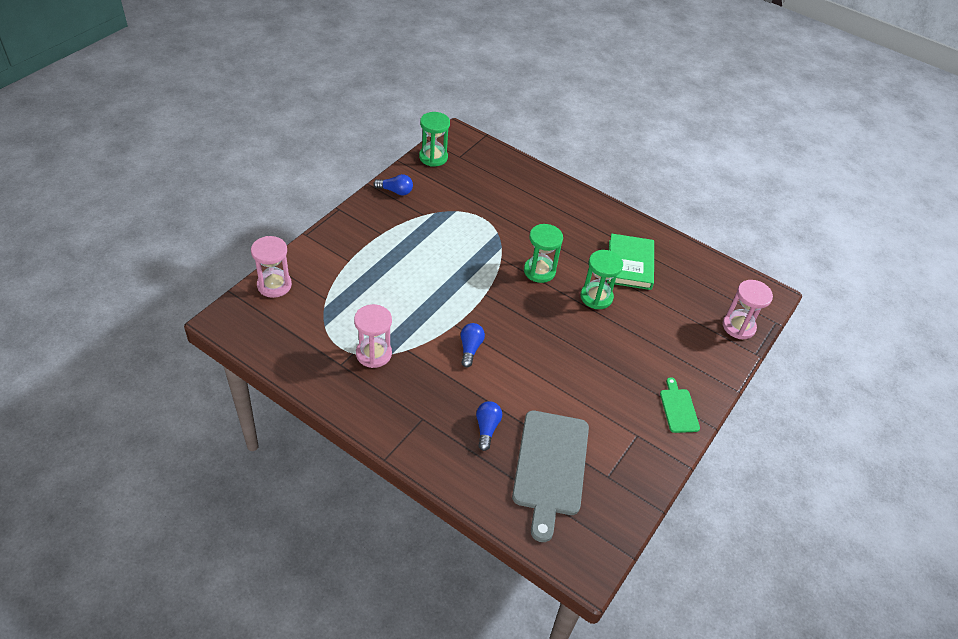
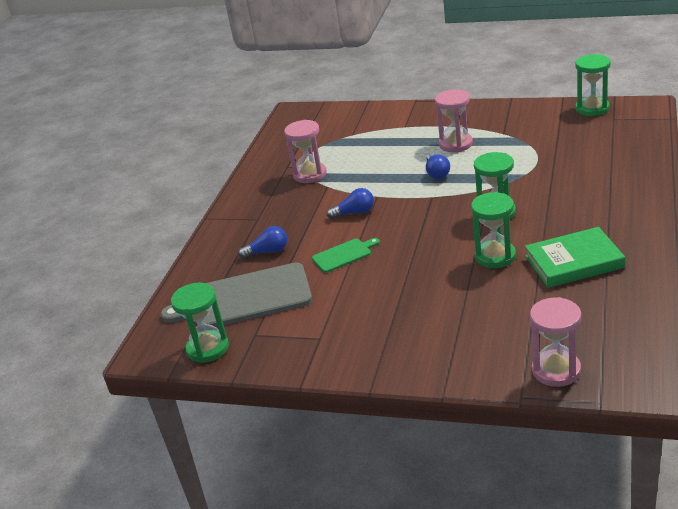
camera: 80 degrees right, 15 degrees down
(274, 285) = (346, 112): pink hourglass -> pink hourglass (455, 144)
(395, 191) = (518, 111): blue light bulb -> blue light bulb (437, 173)
(608, 516) = (208, 348): none -> green hourglass
(678, 408) = (377, 356): green cutting board -> green cutting board (344, 255)

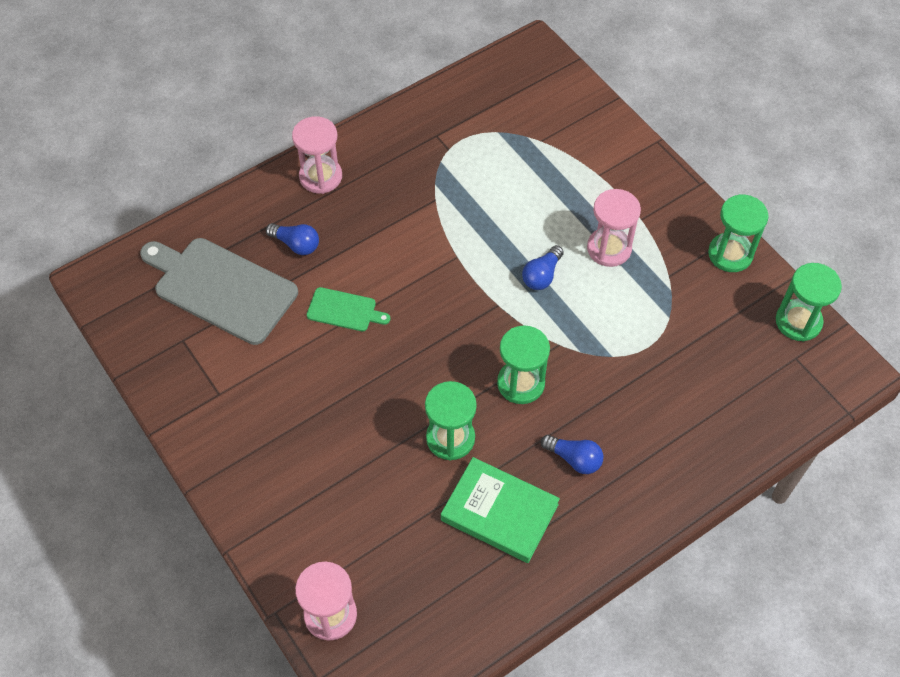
camera: 35 degrees right, 25 degrees up
(208, 348) = (137, 321): green hourglass -> green hourglass (730, 254)
(310, 174) = (440, 167): pink hourglass -> pink hourglass (320, 177)
(354, 213) = (414, 262): blue light bulb -> blue light bulb (574, 459)

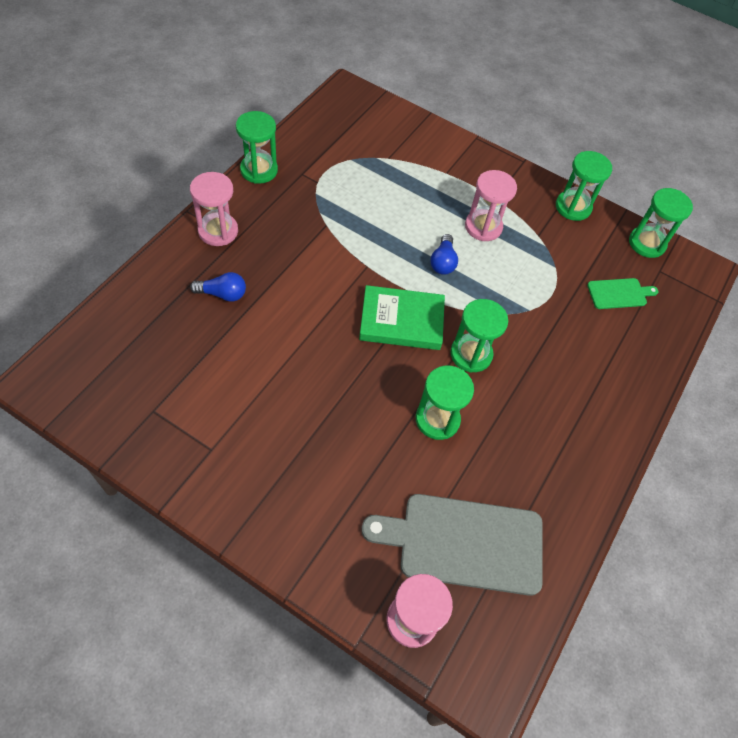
camera: 30 degrees left, 0 degrees up
(221, 288) = (170, 352): grey cutting board -> grey cutting board (464, 542)
(344, 310) = (293, 338): green cutting board -> green cutting board (619, 293)
(392, 120) = (259, 170): none -> green hourglass
(499, 512) = (509, 469): green book -> green book (401, 321)
(574, 459) = (544, 403): blue light bulb -> none

